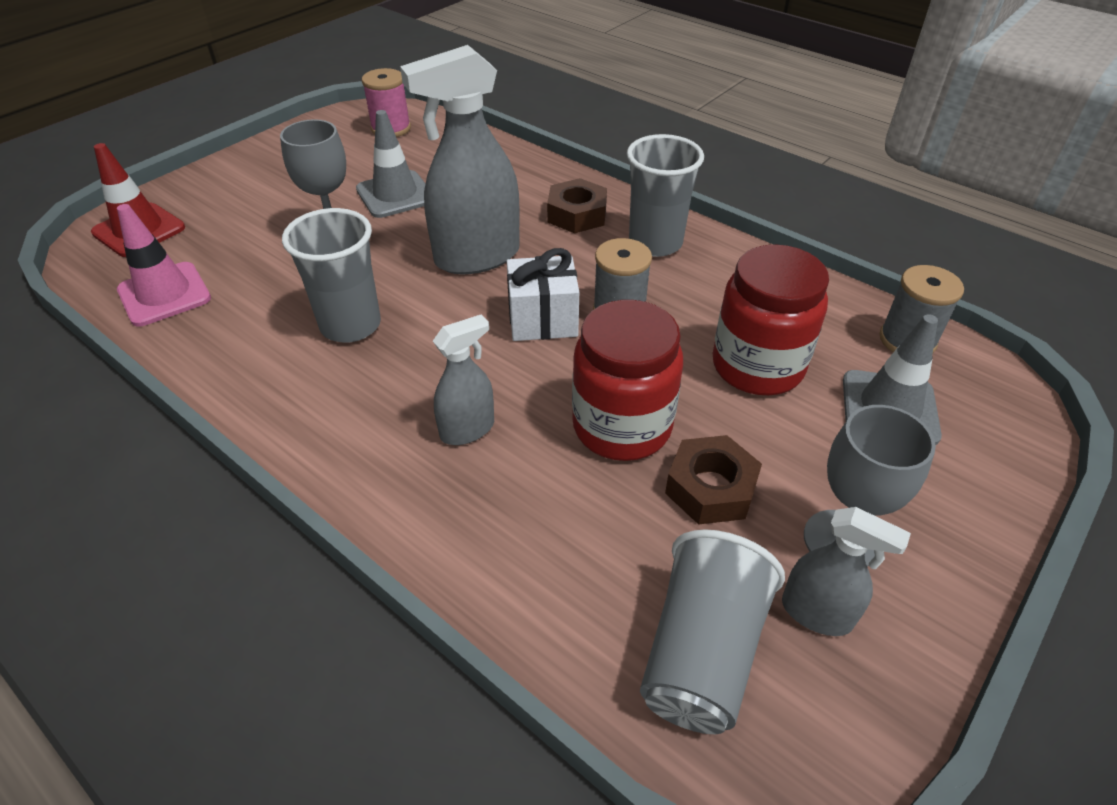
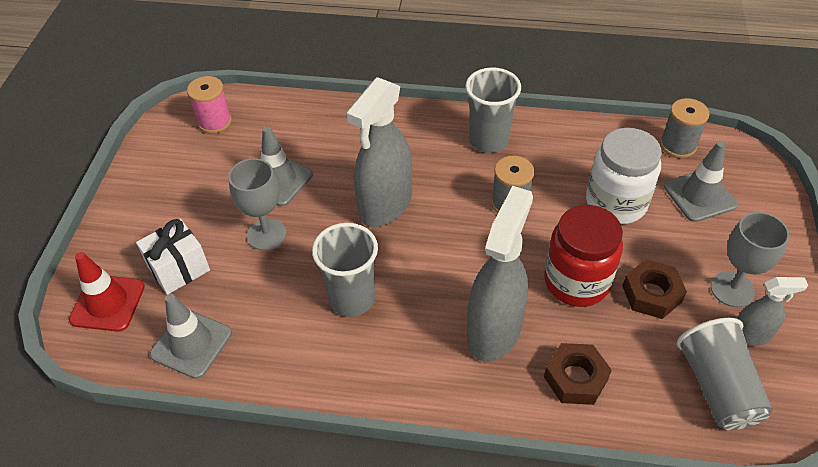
camera: 30 degrees left, 5 degrees up
(164, 294) = (191, 344): pink traffic cone -> grey traffic cone
(467, 429) = (494, 331): grey spray bottle -> grey spray bottle, size x1.90
(543, 320) = (470, 232): white gift -> white gift (179, 269)
(577, 214) = (420, 140): brown nut -> brown nut (575, 378)
(757, 366) = (616, 203): red jar -> white jar

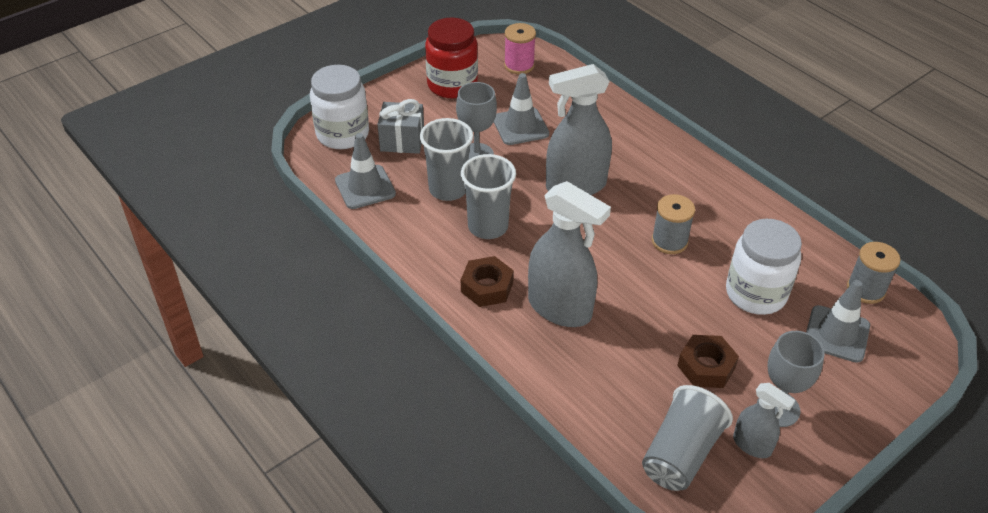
camera: 40 degrees right, 5 degrees down
(107, 303) = (342, 134): red traffic cone -> white jar
(179, 269) = (402, 141): white gift -> grey gift
(488, 140) = (705, 191): grey cup -> grey cup (448, 189)
(494, 331) = (560, 308): grey spray bottle -> grey spray bottle turned 60 degrees clockwise
(575, 378) = (582, 374): brown nut -> brown nut (487, 287)
(576, 281) = (657, 320): red jar -> red jar (452, 85)

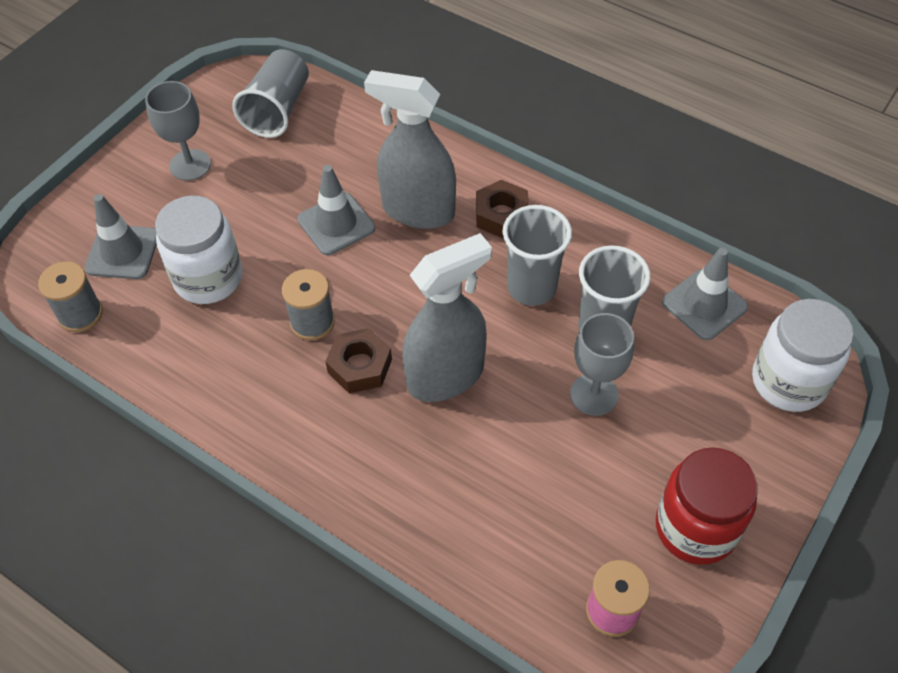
camera: 165 degrees right, 10 degrees up
(402, 141) = (704, 391): grey gift -> none
(520, 126) = (556, 465): grey traffic cone -> grey traffic cone (336, 224)
(706, 366) = (259, 187): brown nut -> brown nut (360, 366)
(752, 445) = (215, 130): grey spray bottle -> none

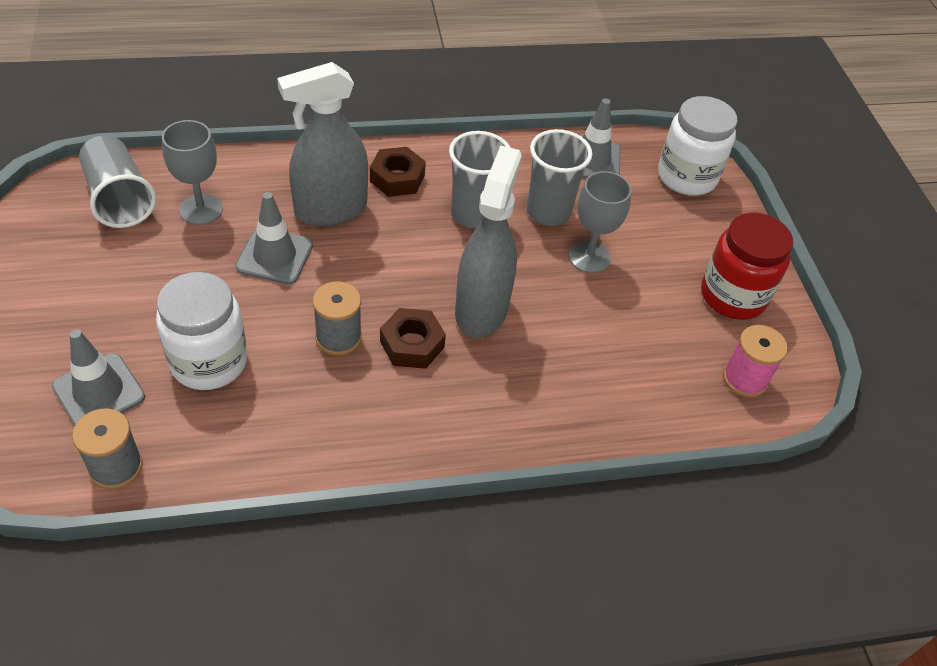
camera: 50 degrees left, 5 degrees down
(190, 165) = (83, 285): grey goblet -> grey goblet (201, 209)

